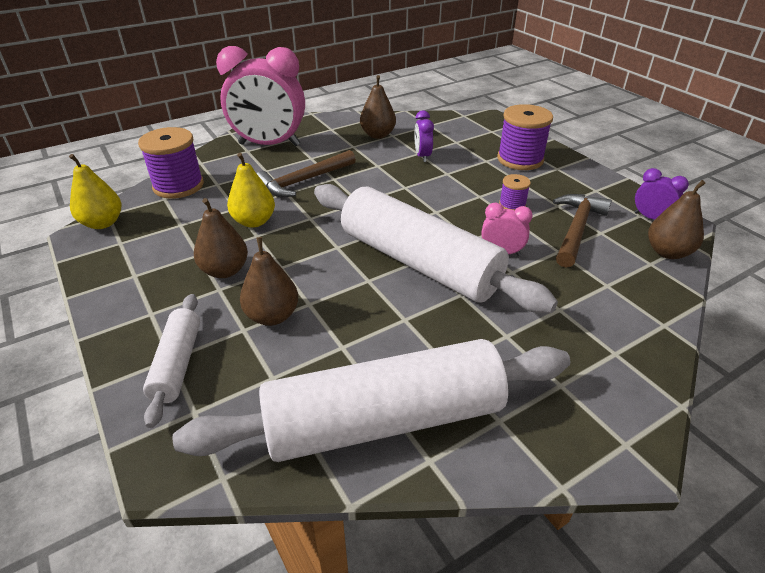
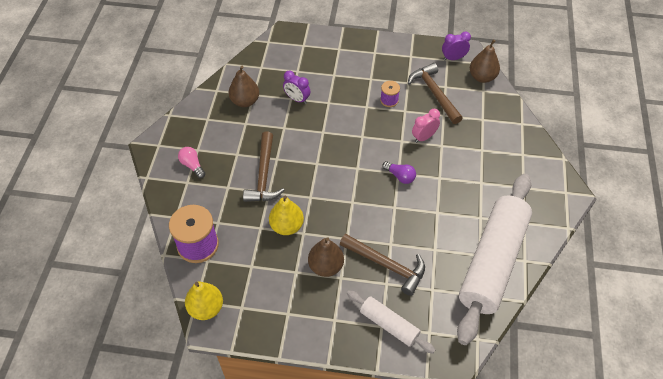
camera: 50 degrees left, 15 degrees up
(269, 144) = (192, 165): pink clock -> pink light bulb
(272, 316) = (387, 265): brown pear -> brown hammer
(418, 262) = (400, 176): white rolling pin -> purple light bulb
(520, 159) = (349, 60): purple spool -> none

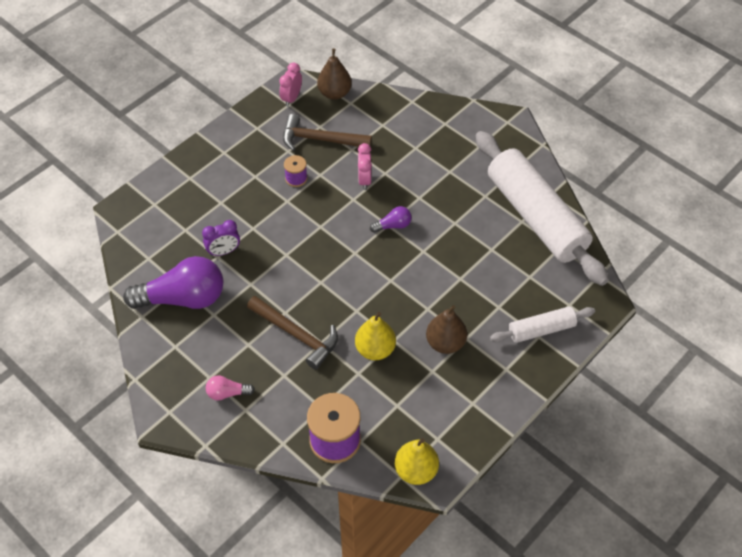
camera: 55 degrees left, 0 degrees up
(245, 101) = (183, 298): brown pear -> purple light bulb
(387, 265) = (480, 295): brown hammer -> none
(453, 58) = (291, 98): purple clock -> pink clock

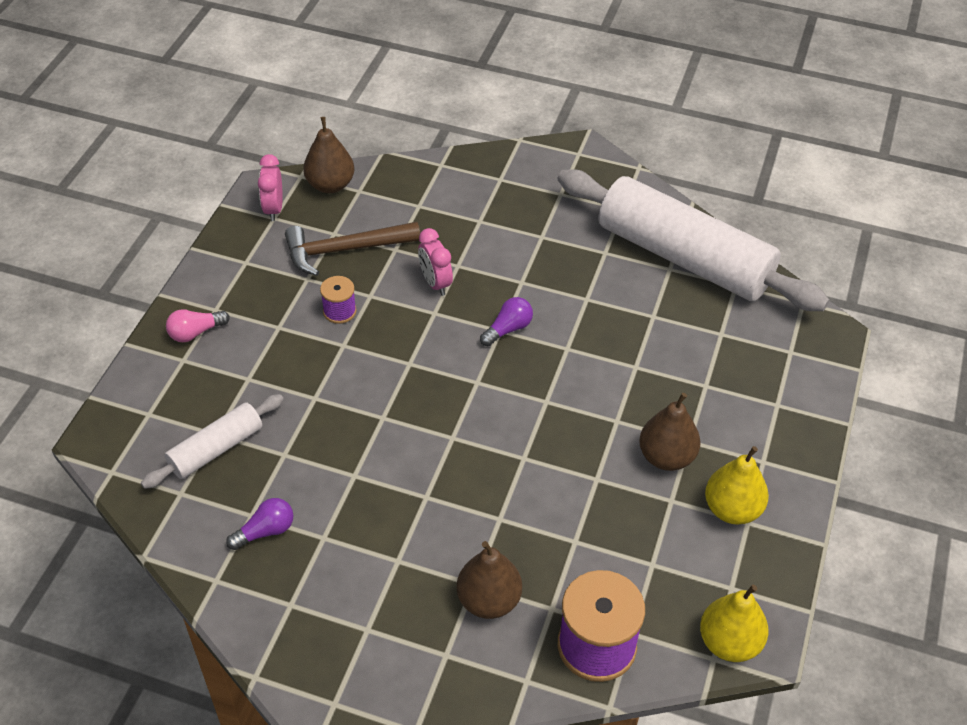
camera: 25 degrees left, 5 degrees down
(183, 298) = (265, 531): purple light bulb -> purple light bulb, size x0.45
(224, 251) = (290, 444): purple clock -> none
(227, 393) = (406, 641): pink light bulb -> pink light bulb (195, 332)
(287, 388) = (489, 600): none -> brown pear
(297, 335) = (460, 521): brown hammer -> none
(375, 349) = (579, 500): yellow pear -> yellow pear (732, 509)
(541, 330) = (776, 395): white rolling pin -> white rolling pin (216, 449)

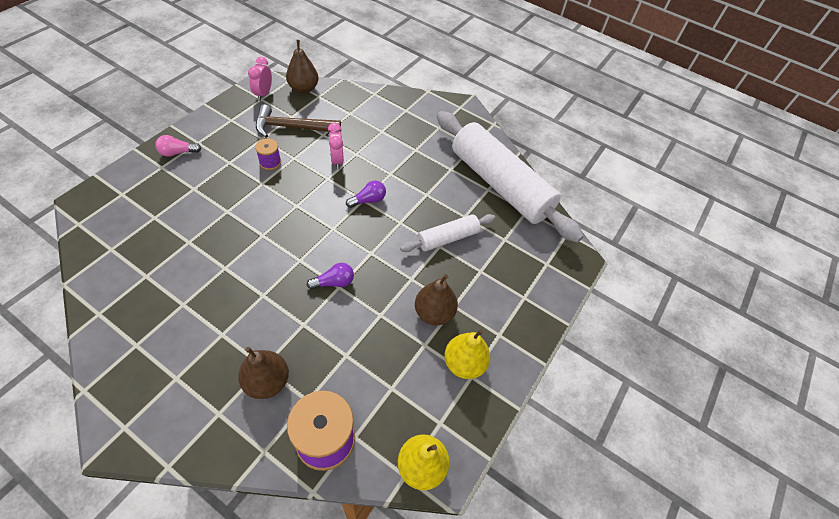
camera: 10 degrees right, 5 degrees up
(216, 449) = (148, 227): white rolling pin -> white rolling pin (447, 238)
(265, 531) = (148, 289): purple light bulb -> purple light bulb (334, 282)

